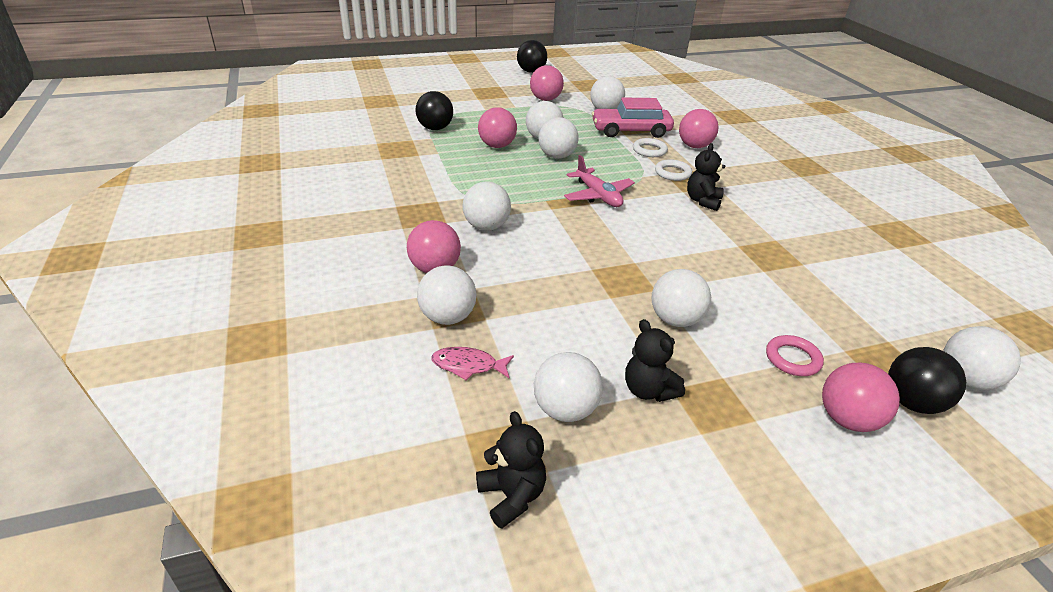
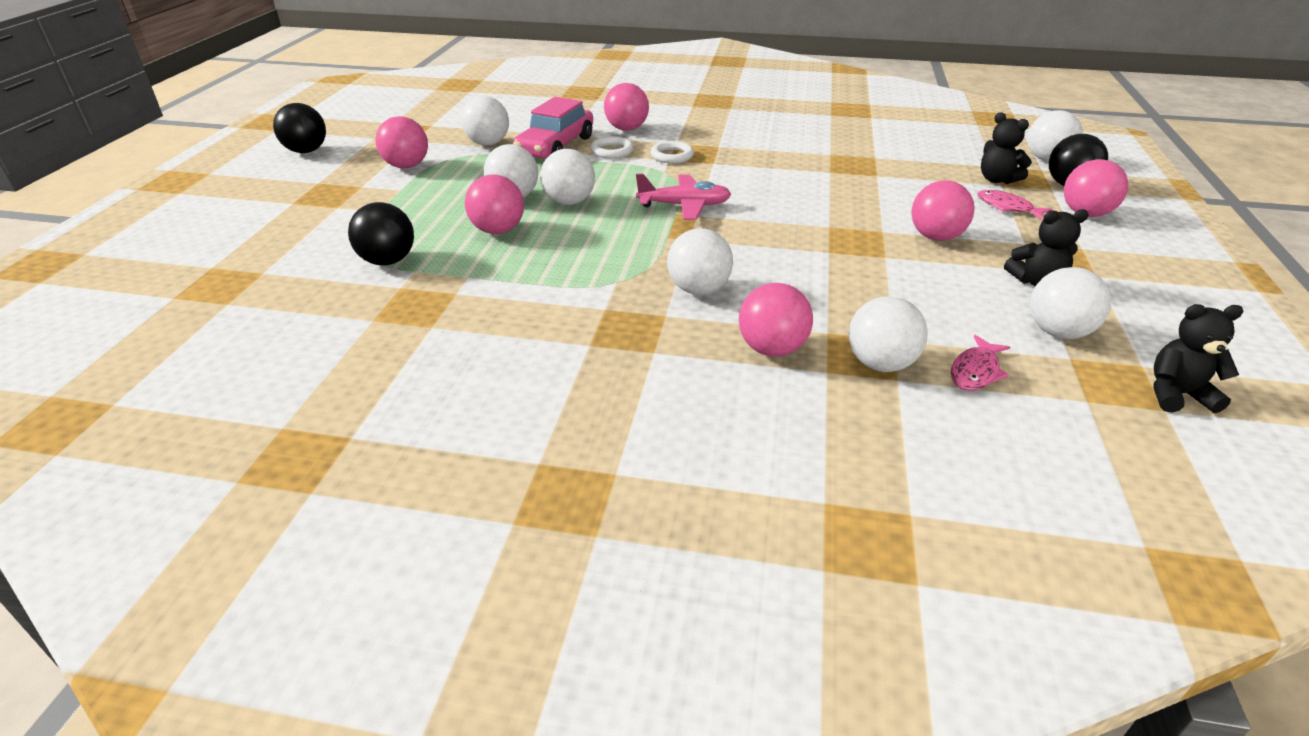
camera: 60 degrees left, 0 degrees up
(675, 320) = (935, 237): white ball -> pink ball
(703, 201) = (740, 160): black teddy bear -> black teddy bear (997, 180)
(792, 359) = (1007, 207): pink ring -> pink fish

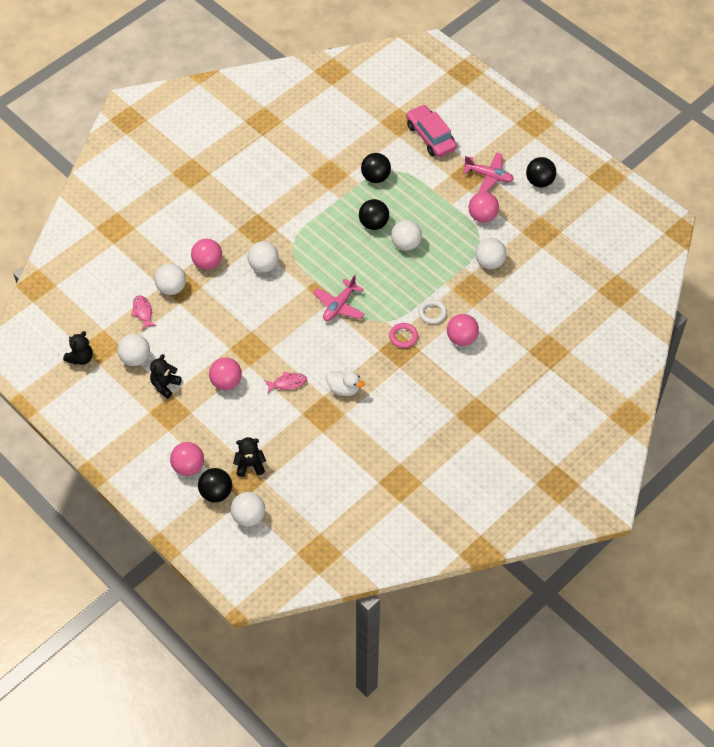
camera: 125 degrees right, 20 degrees up
(318, 181) = (489, 176): none -> pink plane
(498, 230) = (373, 224): pink ball -> black ball
(555, 146) = (460, 291): pink car -> pink car (430, 137)
(569, 202) = (382, 263): white ball -> none
(672, 156) = (403, 337): white ring -> pink ring
(800, 164) = (343, 389): none -> white duck
(1007, 207) = (222, 439): pink fish -> pink fish (287, 383)

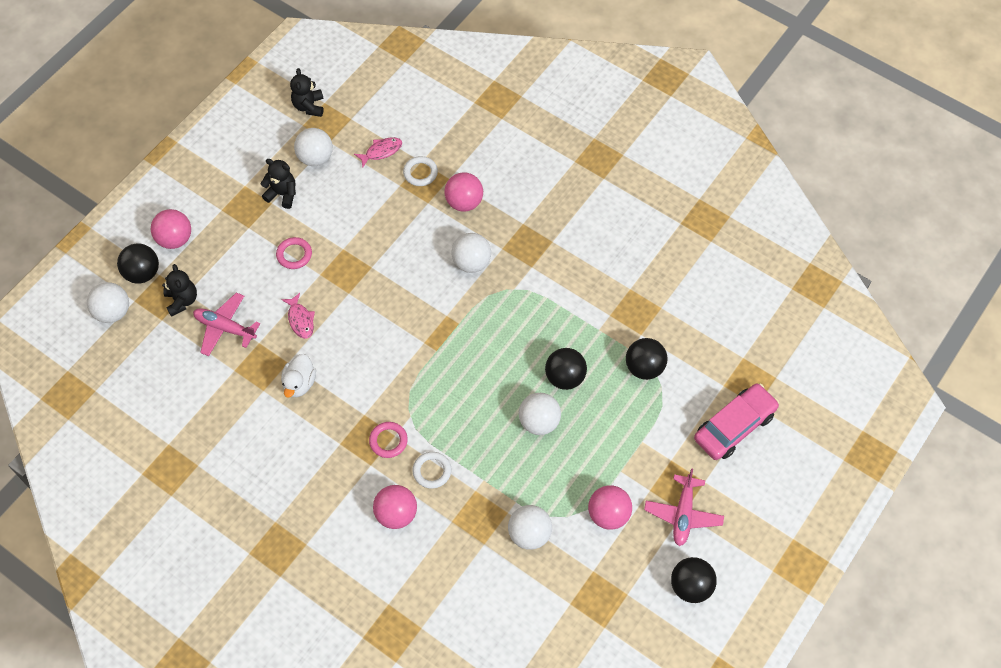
camera: 80 degrees right, 5 degrees up
(81, 358) = (309, 106): black teddy bear -> black teddy bear turned 60 degrees clockwise
(171, 288) = (420, 173): white ball -> white ring
(226, 382) = (294, 255): pink ball -> pink ring
(339, 306) = (425, 358): pink plane -> pink plane (225, 328)

